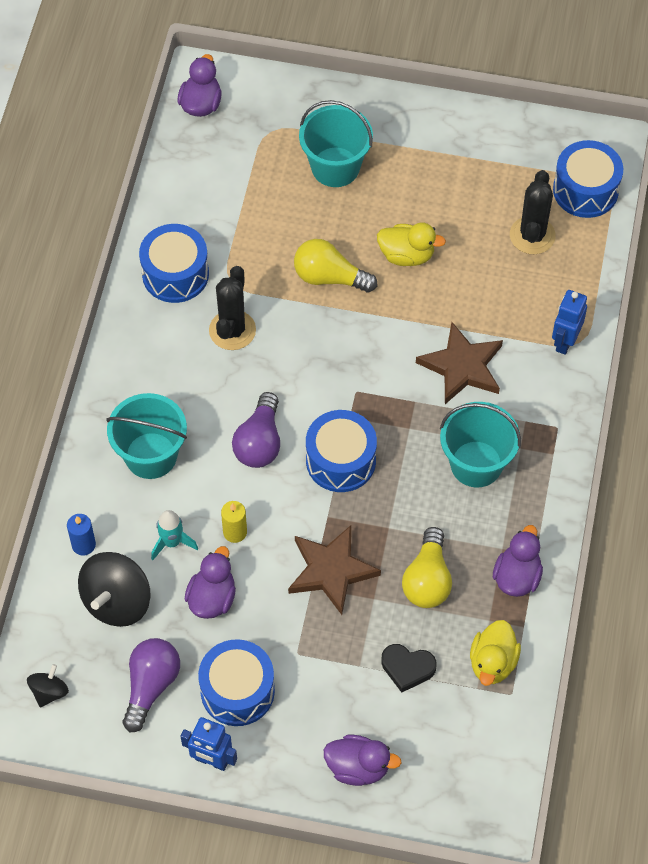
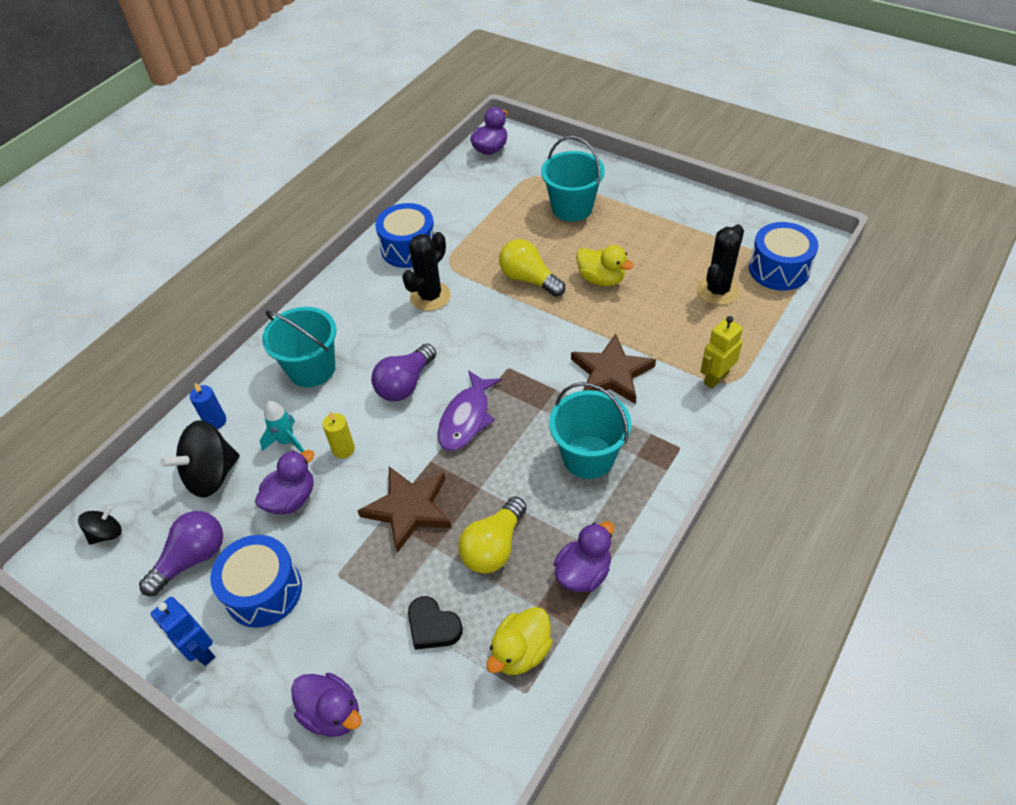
camera: 25 degrees right, 10 degrees down
(341, 460) = (466, 418): blue drum -> purple fish
(565, 341) = (715, 378): blue robot -> yellow robot

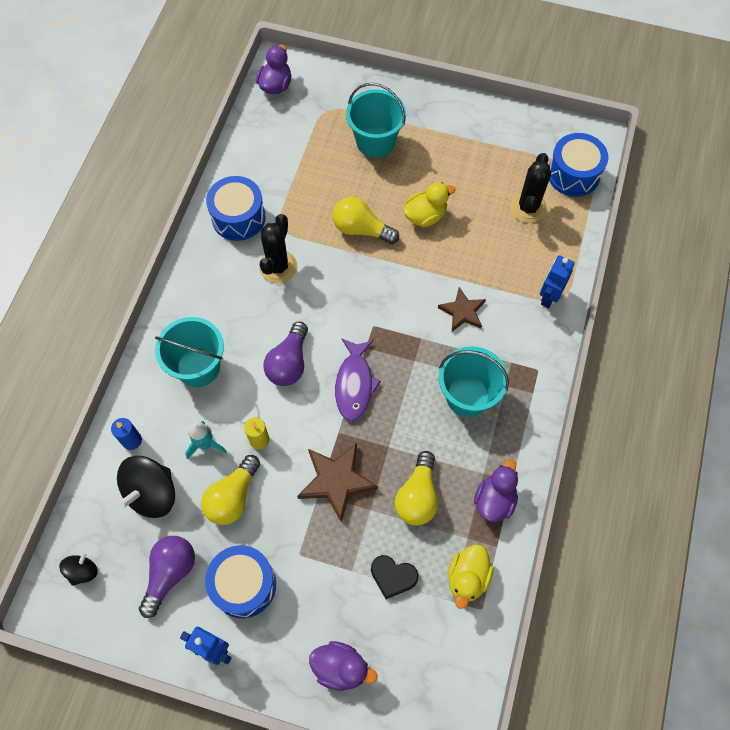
camera: 20 degrees left, 15 degrees up
(291, 499) = (233, 497): purple duck -> yellow light bulb
(601, 279) = (425, 216): yellow duck -> yellow duck turned 45 degrees counterclockwise
(611, 373) = (462, 311): brown star -> brown star, size x0.66
(715, 378) = (549, 297): yellow robot -> blue robot

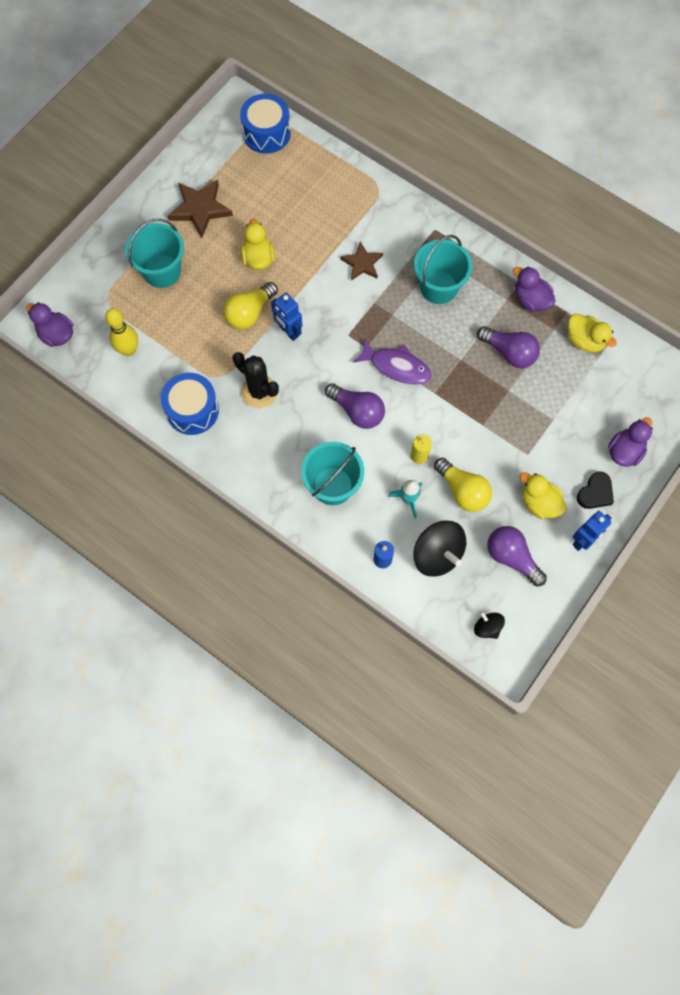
camera: 70 degrees left, 5 degrees up
(244, 585) = (539, 503): blue drum -> yellow duck
(281, 145) = (129, 350): none -> yellow bowling pin
(336, 481) = (476, 407): brown star -> brown star (200, 209)
(393, 576) = (567, 392): black heart -> black heart (595, 493)
(417, 496) = (509, 352): yellow light bulb -> purple light bulb
(528, 207) = (284, 179): black cactus -> none
(549, 297) = (374, 196): blue robot -> blue robot (288, 331)

